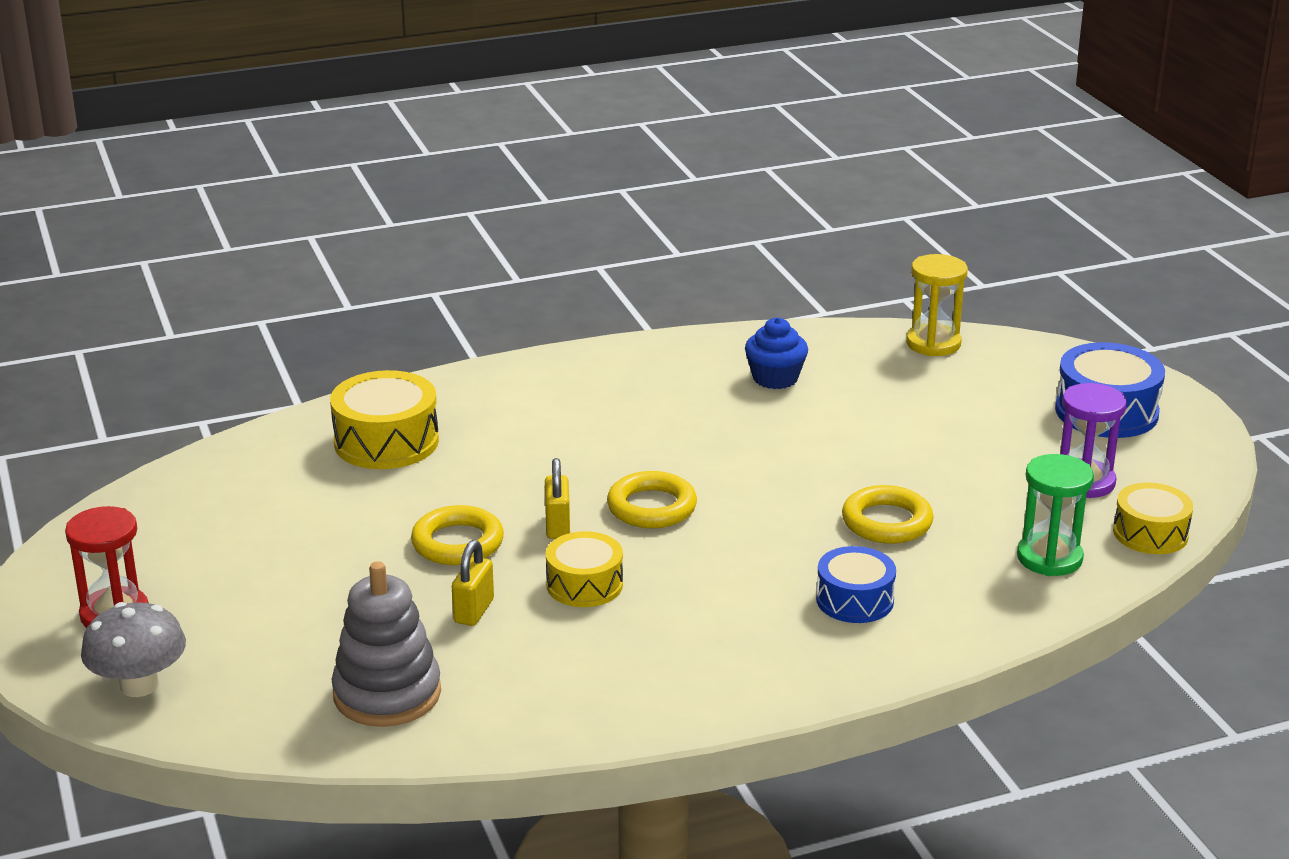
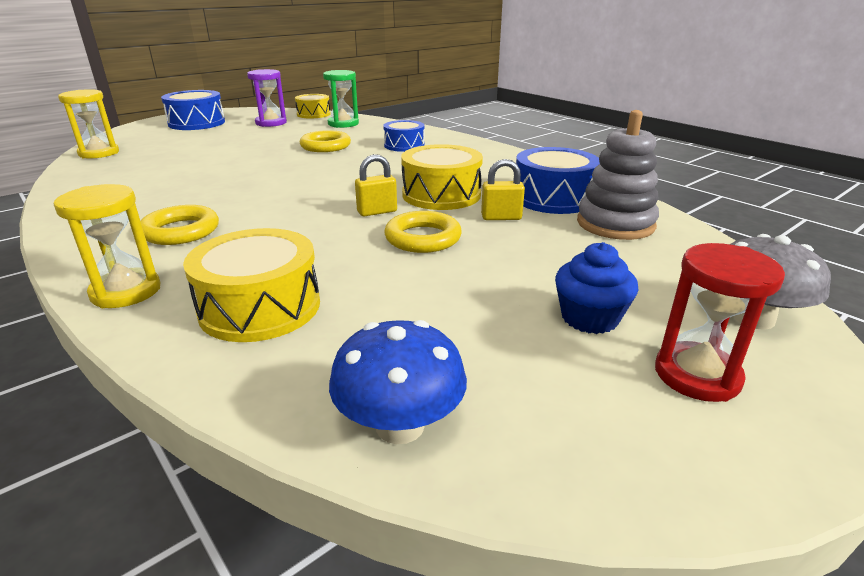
camera: 110 degrees left, 0 degrees up
(192, 481) = (400, 425): none -> blue mushroom
(465, 385) = (126, 291): none -> yellow hourglass
(507, 675) = (553, 198): none -> blue drum
(584, 585) = (441, 195): yellow drum -> yellow drum, size x1.52
(651, 507) = (336, 191): yellow ring -> yellow ring (181, 231)
(775, 378) = (141, 182): blue cupcake -> blue cupcake (589, 318)

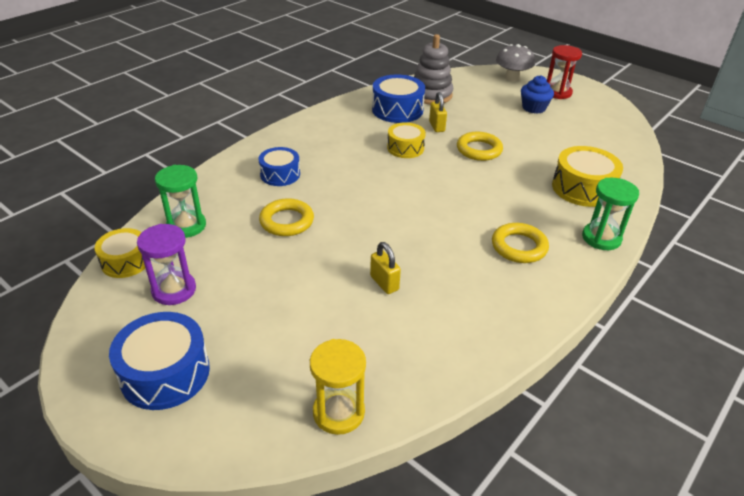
camera: 100 degrees left, 10 degrees up
(126, 291) = (601, 238): yellow hourglass -> green hourglass
(377, 212) = (446, 170): yellow padlock -> yellow padlock (384, 283)
(400, 425) = (626, 143): blue mushroom -> none
(441, 195) = (405, 148): yellow drum -> yellow drum, size x0.66

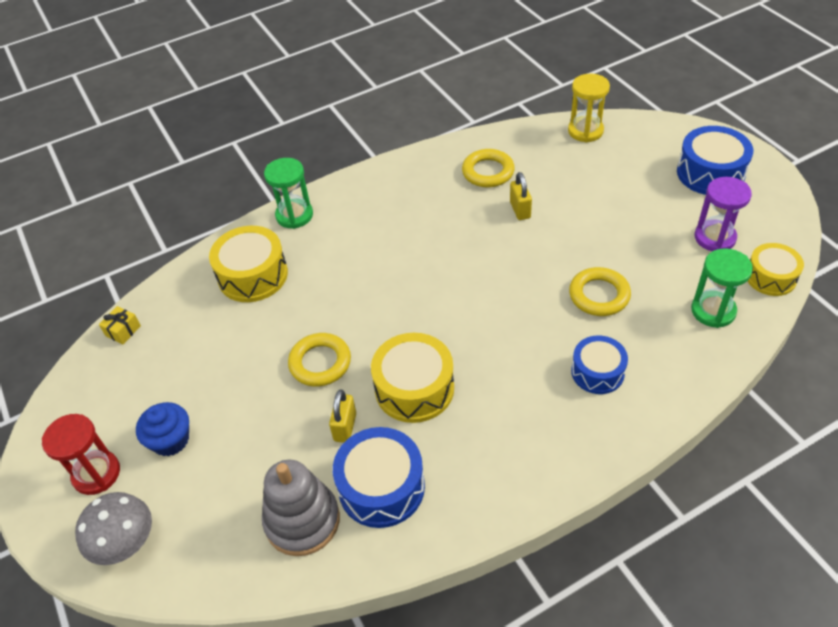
camera: 155 degrees left, 10 degrees up
(405, 148) = (414, 388): yellow drum -> yellow drum, size x1.52
(519, 247) = (377, 221): yellow ring -> yellow ring (488, 172)
(632, 144) = (123, 331): none -> yellow gift

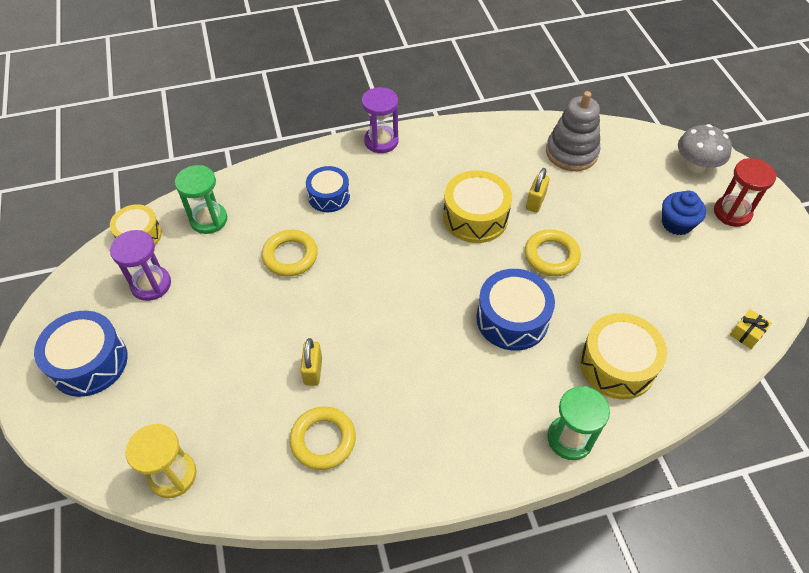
camera: 170 degrees left, 5 degrees up
(381, 487) = (514, 159): blue drum -> blue drum (512, 319)
(572, 471) = (381, 141): none -> purple hourglass

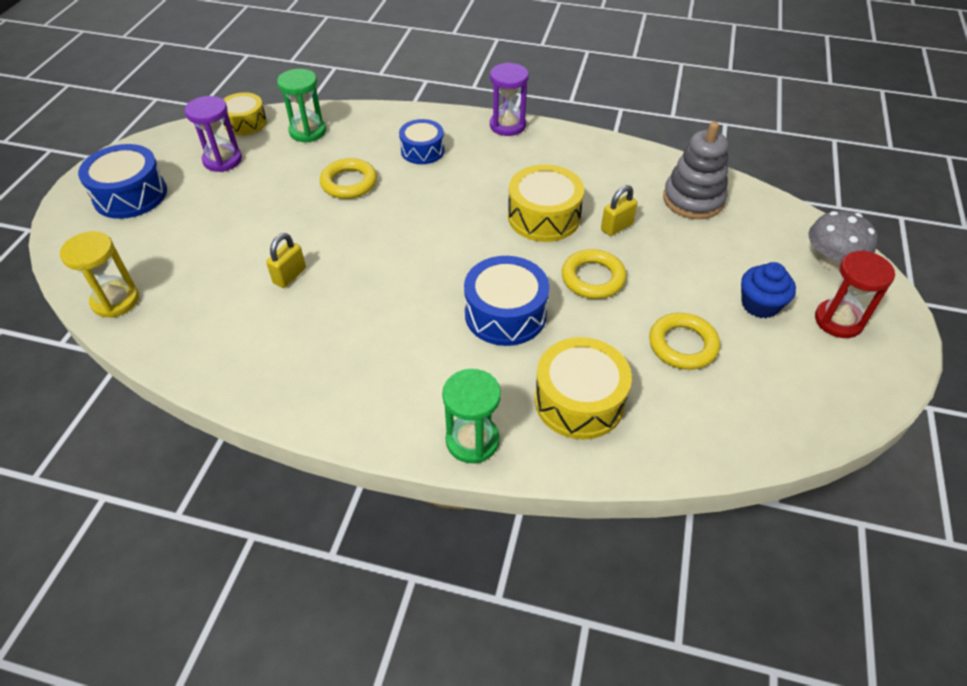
camera: 30 degrees right, 5 degrees down
(323, 440) = (250, 332): yellow ring -> yellow ring (682, 345)
(746, 334) = (756, 440): yellow gift -> none

